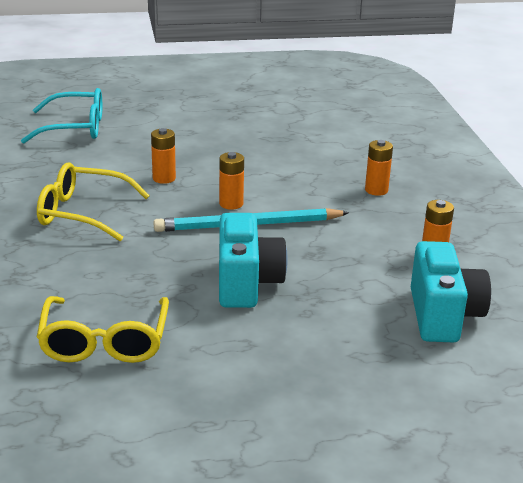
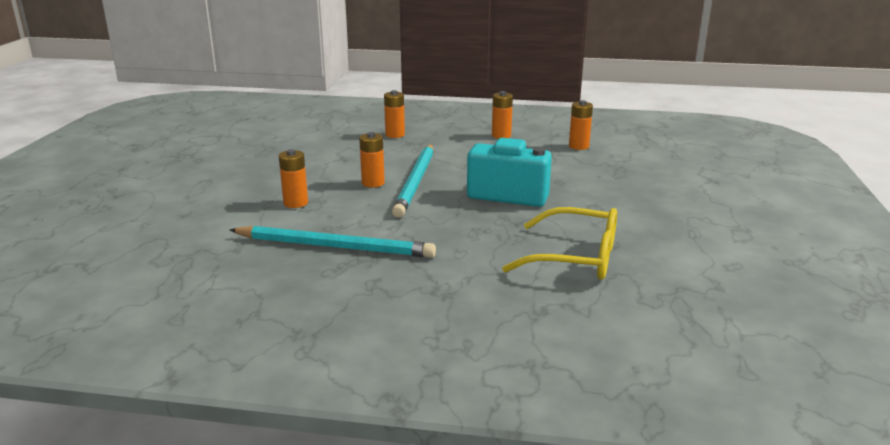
camera: 70 degrees left, 5 degrees down
(74, 128) = (115, 234): turquoise glasses -> none
(84, 213) = (334, 246): yellow glasses -> turquoise pencil
(443, 316) = (578, 146): turquoise camera -> orange battery

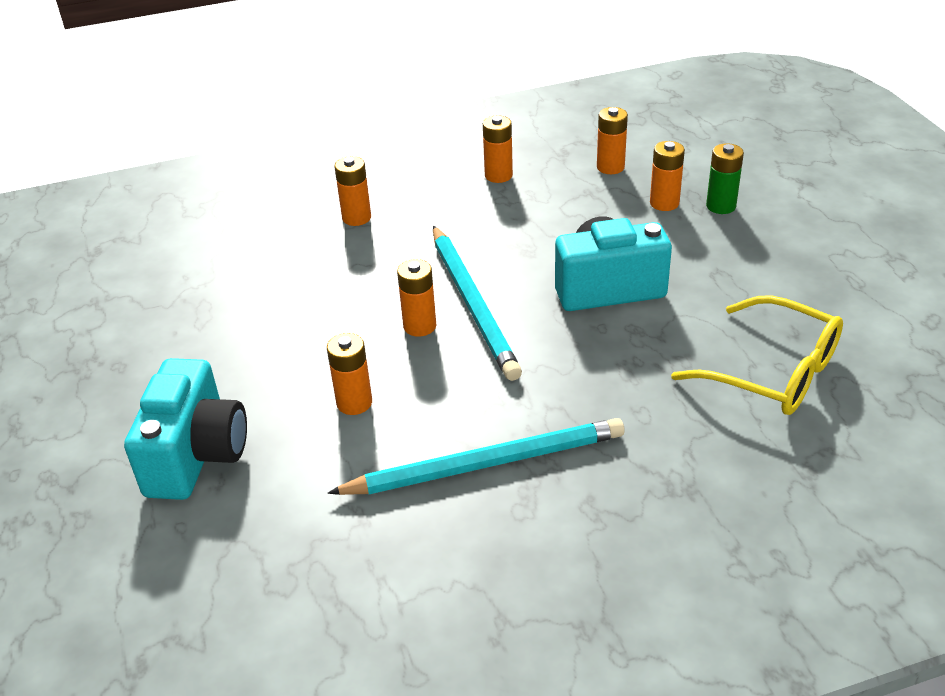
camera: 25 degrees left, 15 degrees up
(189, 201) = (197, 456): none -> turquoise camera
(574, 257) = (771, 371): yellow glasses -> yellow glasses turned 45 degrees clockwise
(595, 168) = (664, 203): none -> orange battery
(634, 178) = (721, 206): none -> green battery

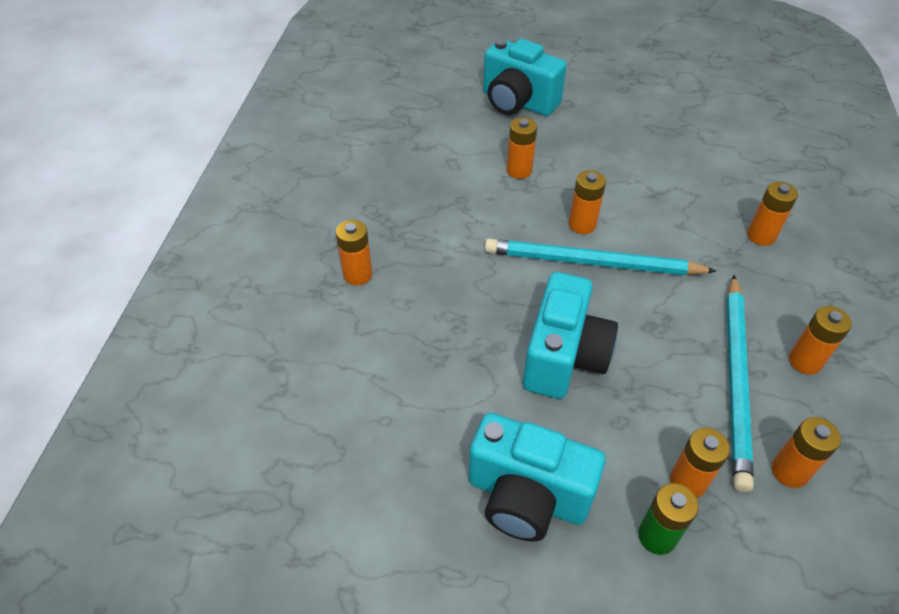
camera: 115 degrees right, 10 degrees up
(484, 464) = (419, 207): turquoise pencil -> turquoise pencil (736, 379)
(636, 467) = (357, 275): none -> orange battery
(757, 267) = (527, 496): none -> turquoise camera
(771, 371) = (383, 409): yellow glasses -> none

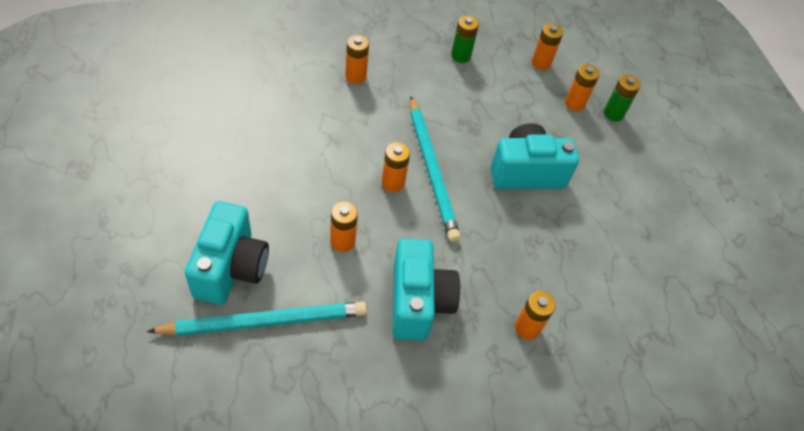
camera: 120 degrees left, 5 degrees up
(527, 496) = (630, 172): turquoise camera -> turquoise camera (418, 302)
(736, 379) = (492, 86): turquoise pencil -> turquoise pencil (264, 321)
(805, 361) = (461, 56): orange battery -> green battery

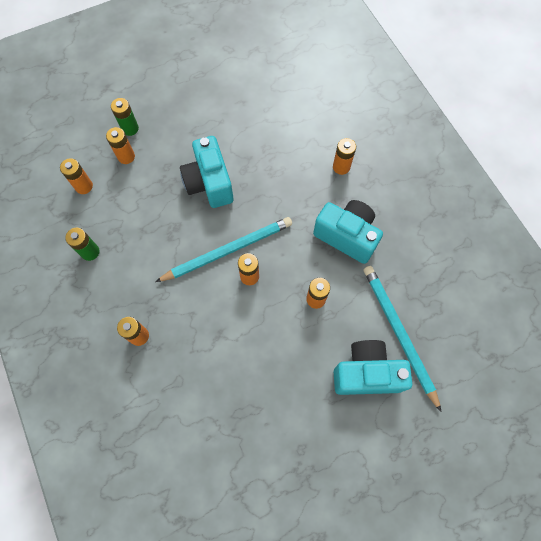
camera: 95 degrees left, 15 degrees up
(418, 302) = (347, 236): turquoise camera -> turquoise camera turned 45 degrees clockwise

